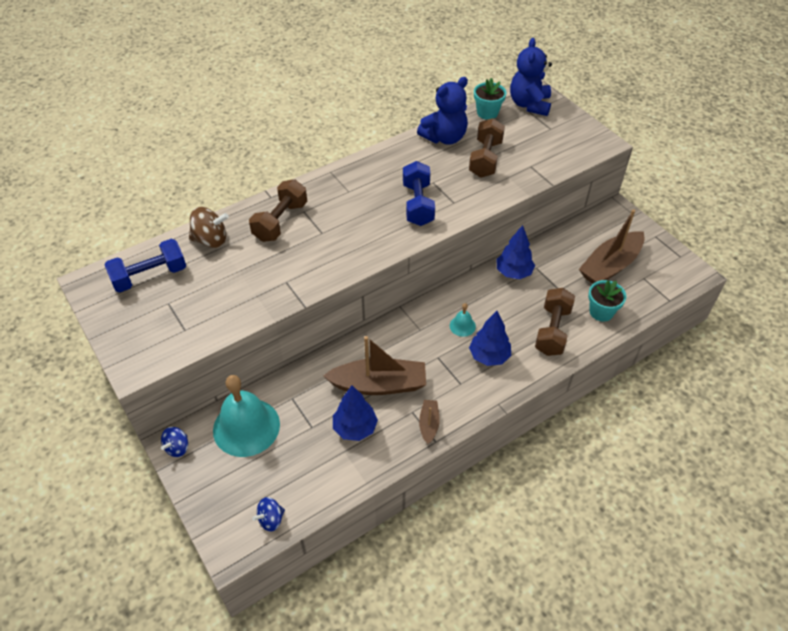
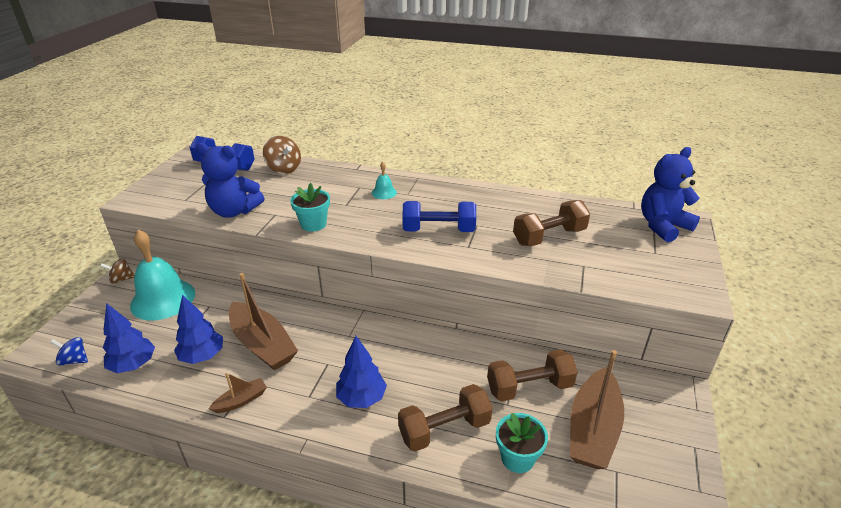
camera: 50 degrees right, 15 degrees down
(177, 448) = (121, 279): blue spinning top -> brown spinning top
(280, 221) = (336, 184): brown dumbbell -> brown dumbbell (529, 387)
(418, 204) = (438, 230): blue dumbbell -> blue dumbbell turned 45 degrees clockwise
(444, 138) = (539, 205): blue teddy bear -> blue teddy bear (234, 211)
(462, 326) = (381, 359): turquoise bell -> turquoise bell (384, 192)
(487, 113) = (608, 210): turquoise flower pot -> turquoise flower pot (313, 224)
(513, 272) = (487, 358): blue tree -> blue tree (133, 365)
(610, 266) = (593, 429): brown boat -> brown boat turned 75 degrees counterclockwise

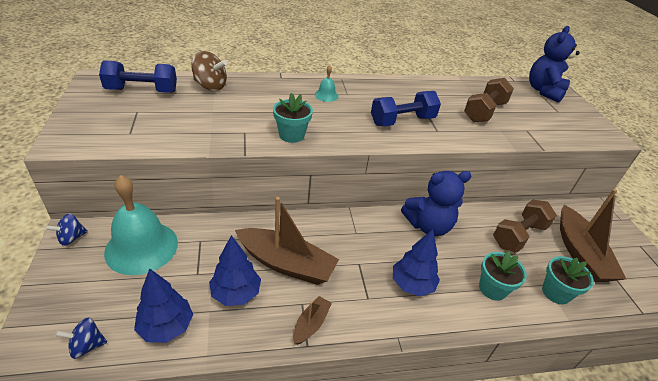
camera: 30 degrees left, 5 degrees up
(121, 279) = (71, 238): brown spinning top -> blue spinning top
(234, 211) = (198, 136): blue teddy bear -> blue teddy bear (428, 226)
(444, 429) = (492, 288): brown dumbbell -> turquoise flower pot

